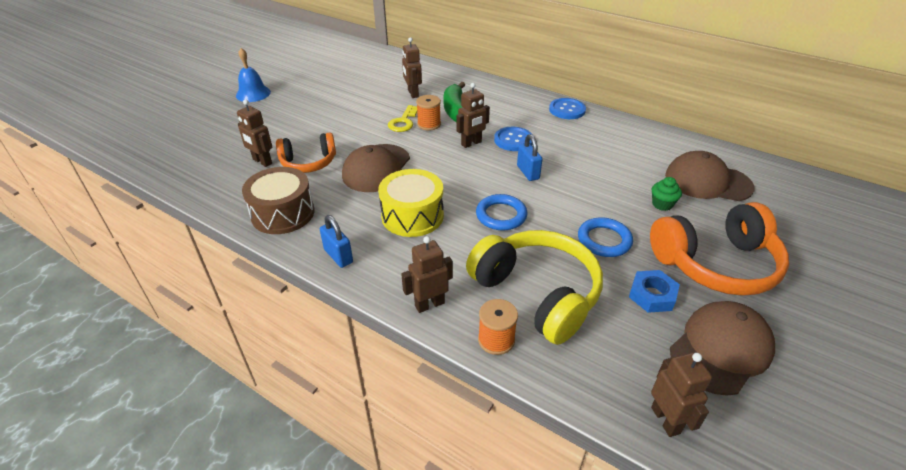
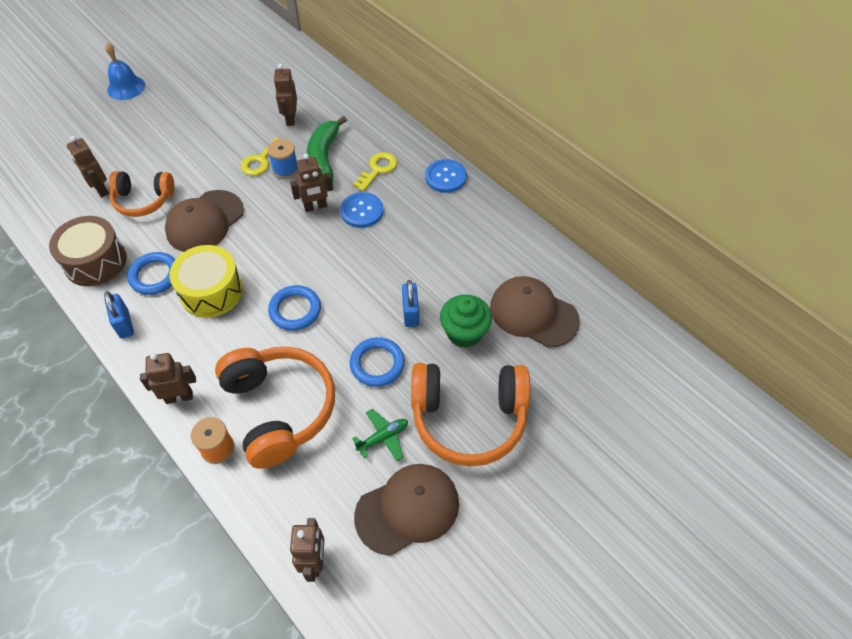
camera: 15 degrees right, 15 degrees up
(349, 214) = (155, 276): none -> blue ring
(429, 124) = (285, 169): orange spool -> blue spool
(508, 113) = (377, 169): none -> yellow key
(528, 172) = (352, 260): blue padlock -> blue padlock (410, 313)
(537, 294) = (279, 409): yellow headphones -> orange headphones
(652, 295) = (383, 437): blue nut -> green plane
(662, 204) = (464, 333): green cupcake -> green cupcake, size x1.66

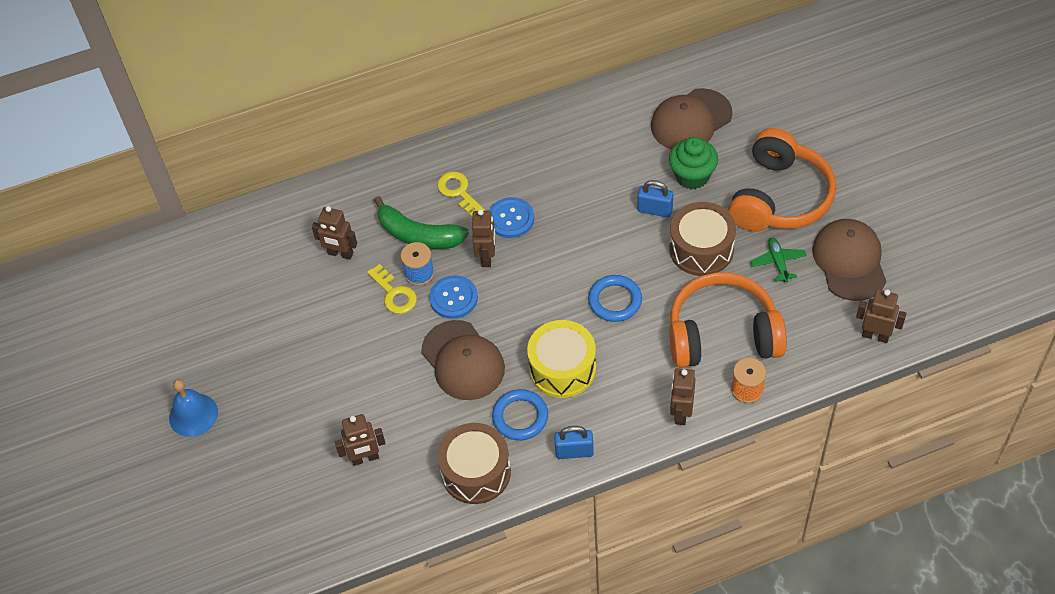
camera: 65 degrees left, 0 degrees up
(143, 200) = (403, 416): orange headphones -> none
(377, 364) = (701, 249): blue ring -> brown drum
(445, 177) = (496, 138): blue button -> blue button (453, 298)

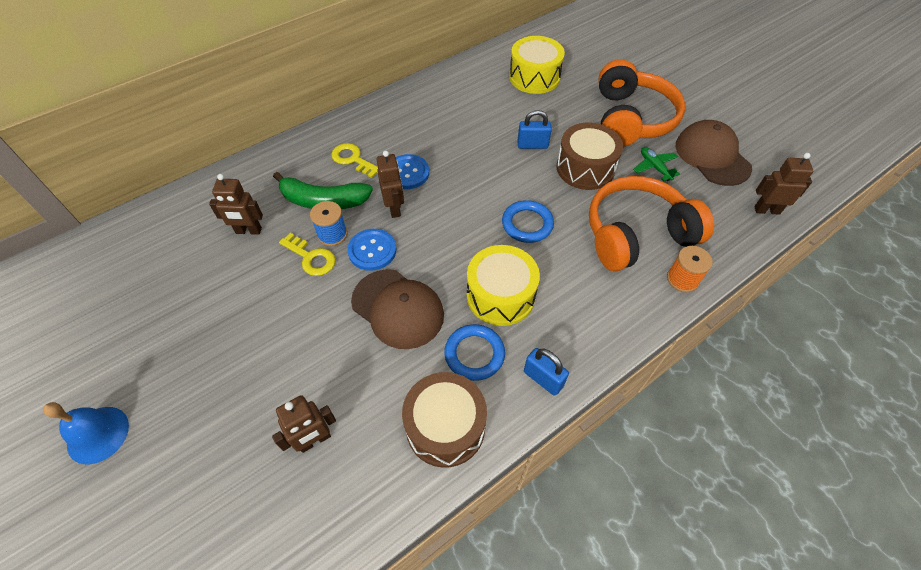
camera: 20 degrees left, 0 degrees up
(574, 452) = (543, 379): blue padlock -> blue padlock turned 60 degrees clockwise
(681, 413) = (632, 315): brown robot -> none
(691, 120) = (534, 77): brown cap -> yellow drum
(692, 176) = (552, 115): green cupcake -> none

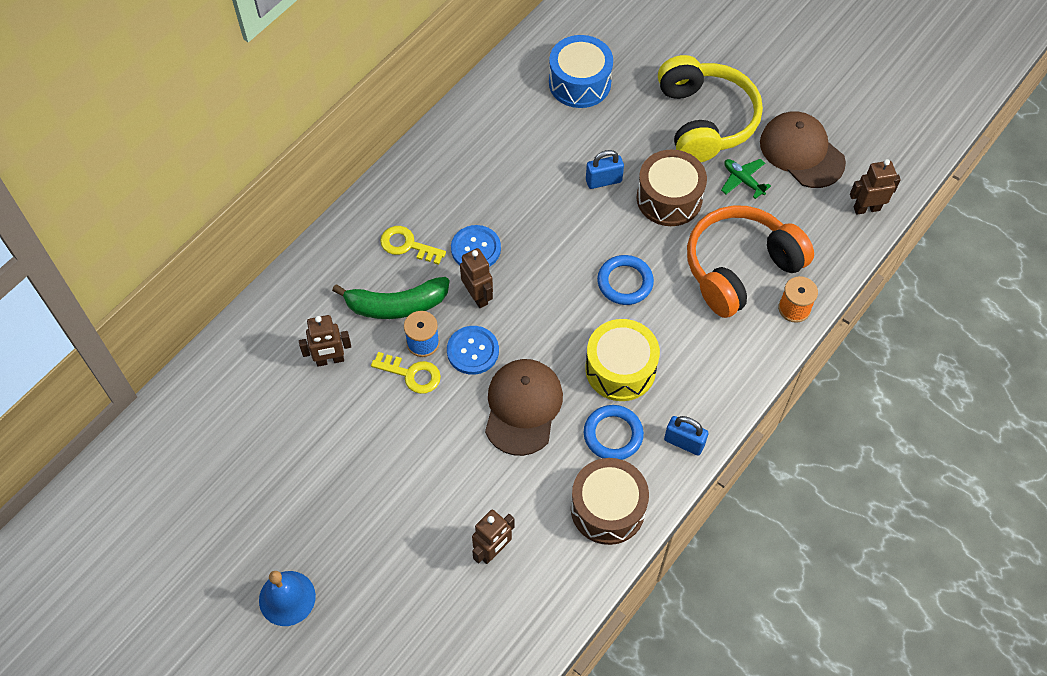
camera: 15 degrees left, 5 degrees up
(398, 308) = (523, 407): brown cap -> brown cap turned 105 degrees counterclockwise
(534, 77) = (579, 83): yellow drum -> blue drum
(630, 119) = (704, 120): orange headphones -> yellow headphones

